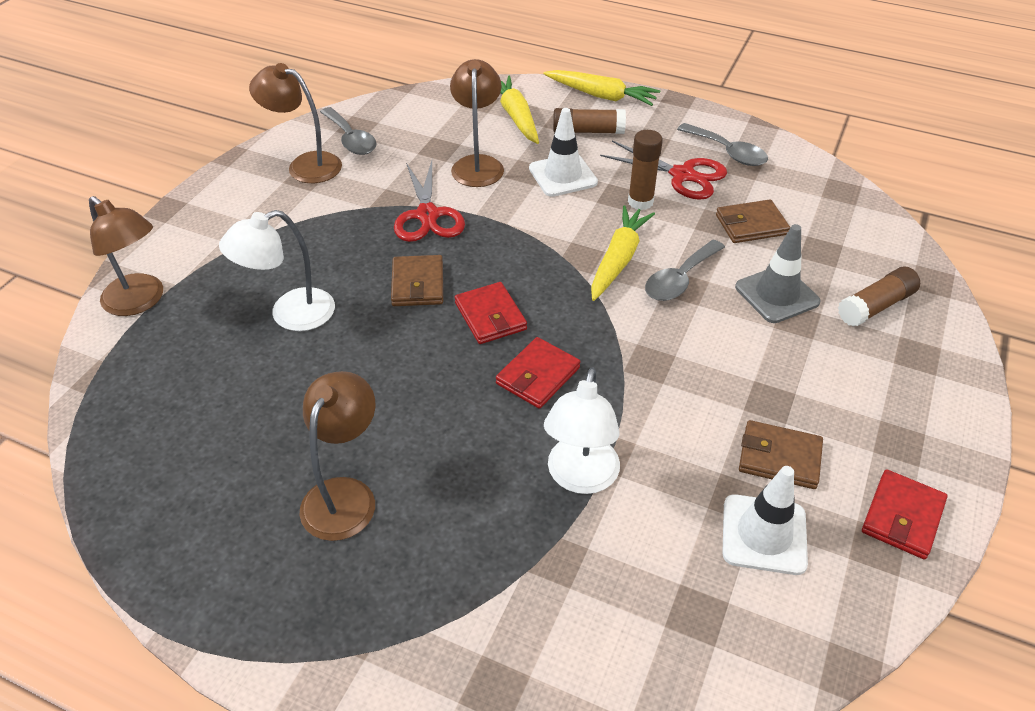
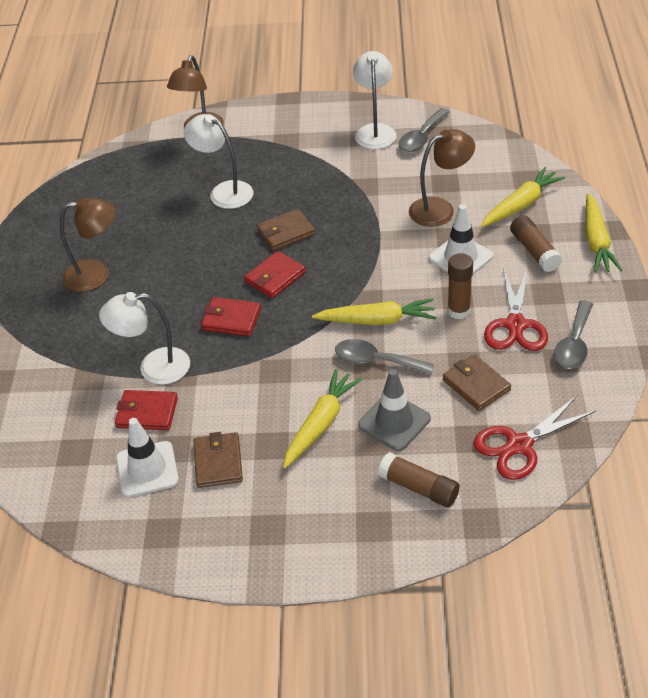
camera: 70 degrees right, 0 degrees up
(305, 165) = (375, 131): brown lamp -> white lamp
(427, 215) = (361, 208): red scissors -> red scissors (519, 445)
(755, 350) = (320, 424): none -> yellow carrot
(902, 517) = (195, 541): red wallet -> red wallet (147, 413)

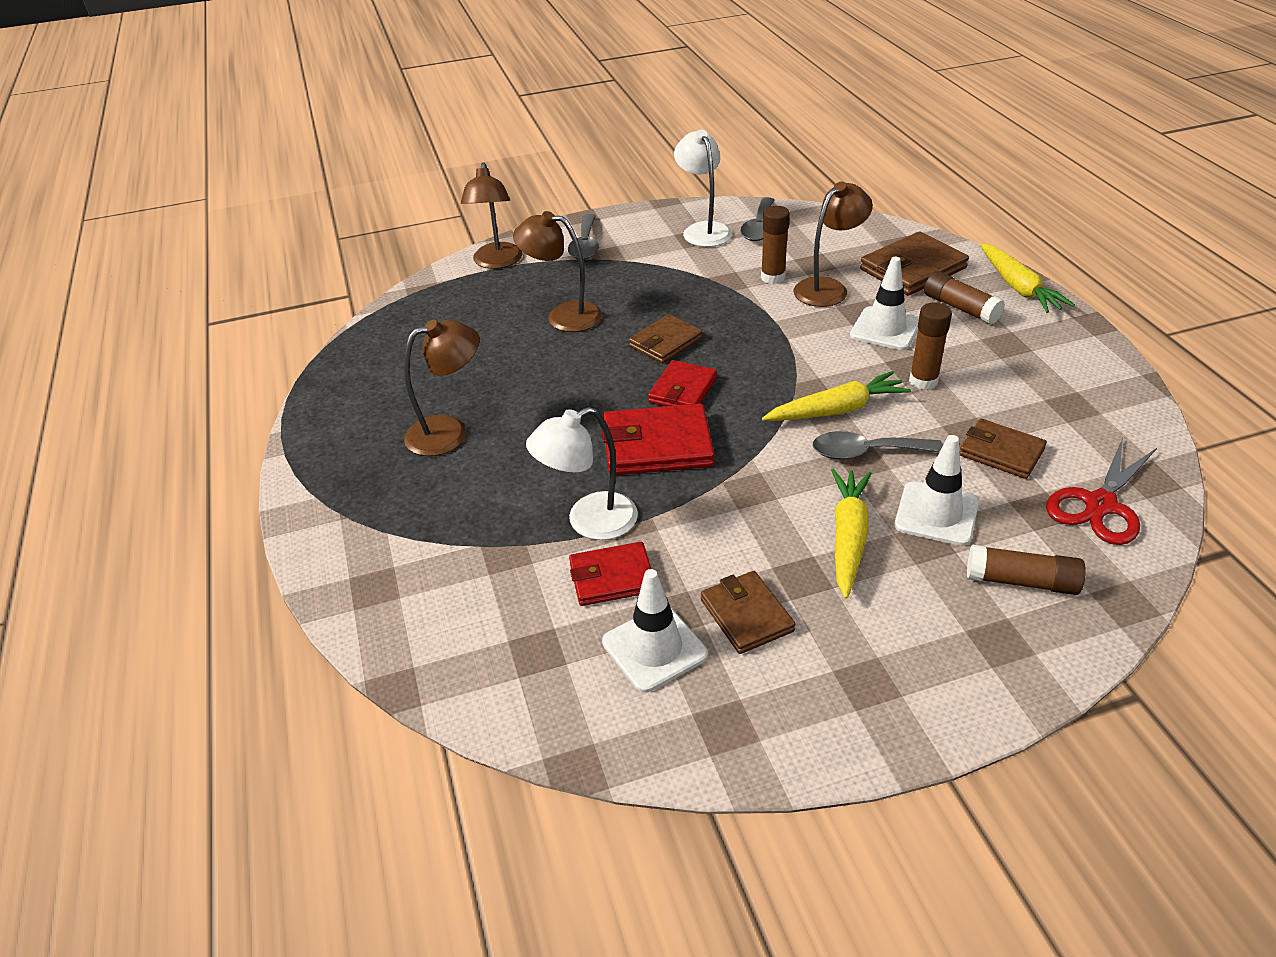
camera: 20 degrees left, 5 degrees down
(224, 191) = (563, 316): white lamp -> brown lamp
(231, 319) = (657, 445): red wallet -> red wallet, size x1.54
(394, 422) = (936, 514): grey traffic cone -> white traffic cone
(403, 189) = (773, 277): none -> brown glue stick
(515, 325) = (997, 382): red scissors -> none
(521, 205) = (912, 269): yellow carrot -> brown wallet
(574, 344) = (1075, 387): grey spoon -> grey spoon (585, 245)

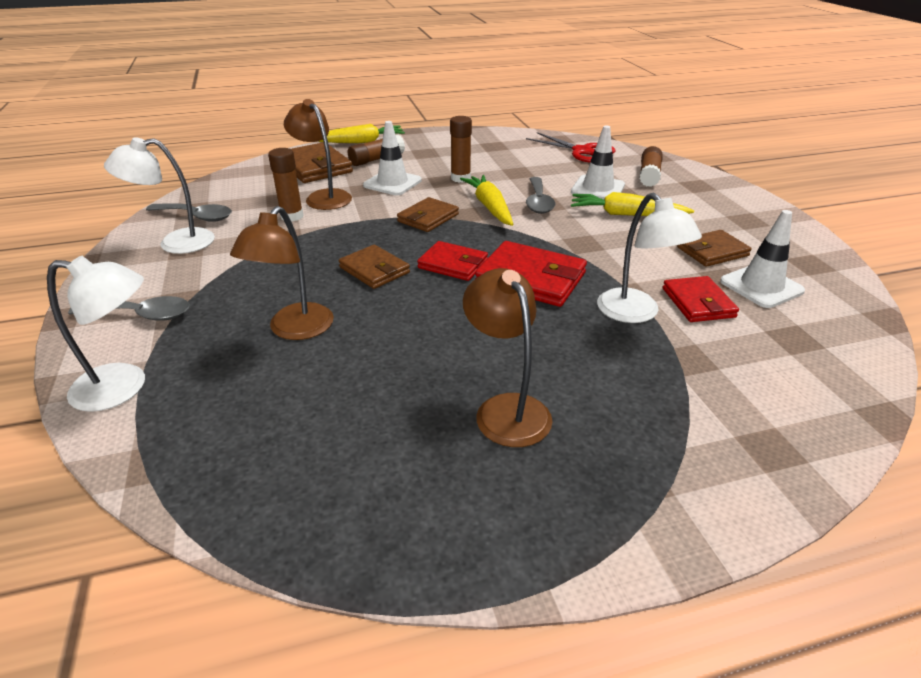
camera: 90 degrees left, 5 degrees down
(497, 262) = (124, 387): brown lamp -> white lamp
(657, 445) = (530, 279): red wallet -> red wallet turned 60 degrees counterclockwise
(1001, 452) = (537, 166): brown wallet -> brown wallet (428, 218)

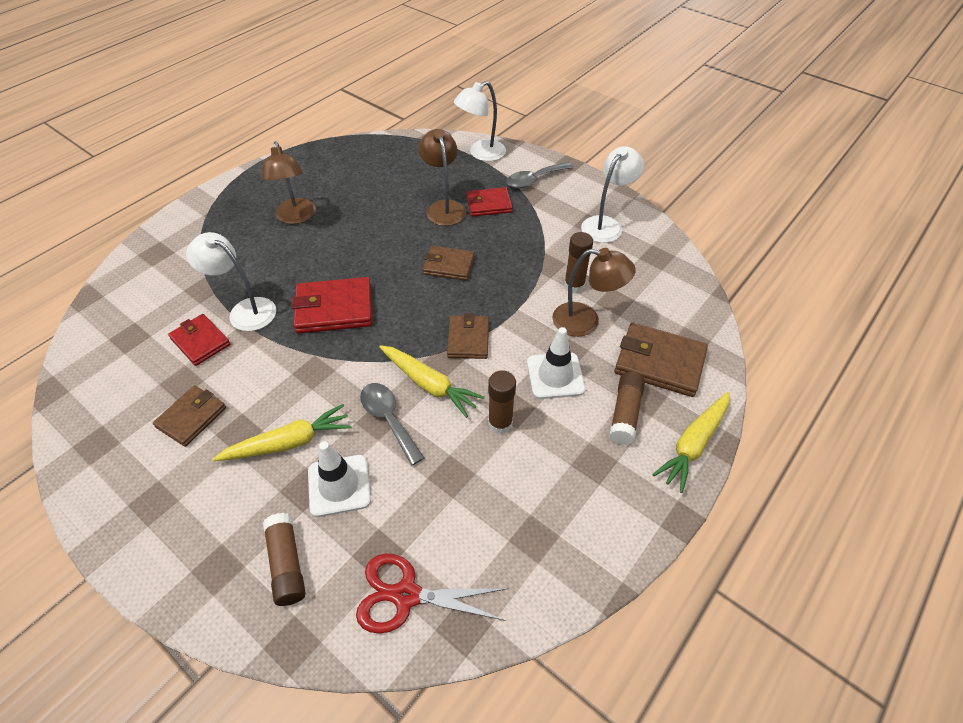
camera: 145 degrees right, 15 degrees up
(197, 217) = (638, 251): grey spoon -> none
(453, 264) = (400, 296): red wallet -> red wallet (489, 204)
(506, 409) = (296, 217): brown lamp -> brown lamp turned 45 degrees clockwise
(761, 286) = (148, 386): white traffic cone -> none

